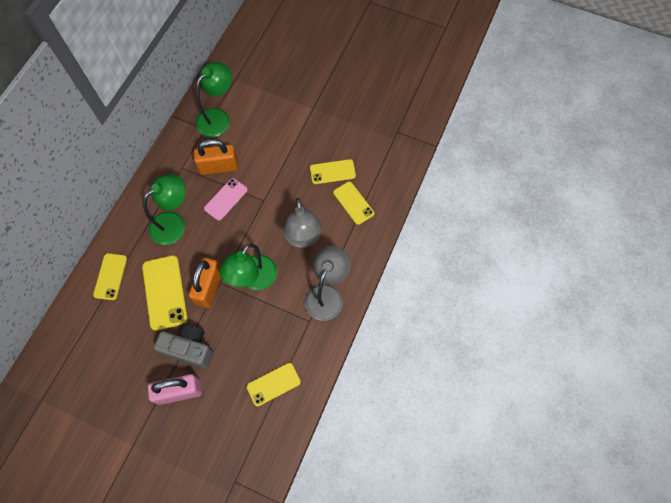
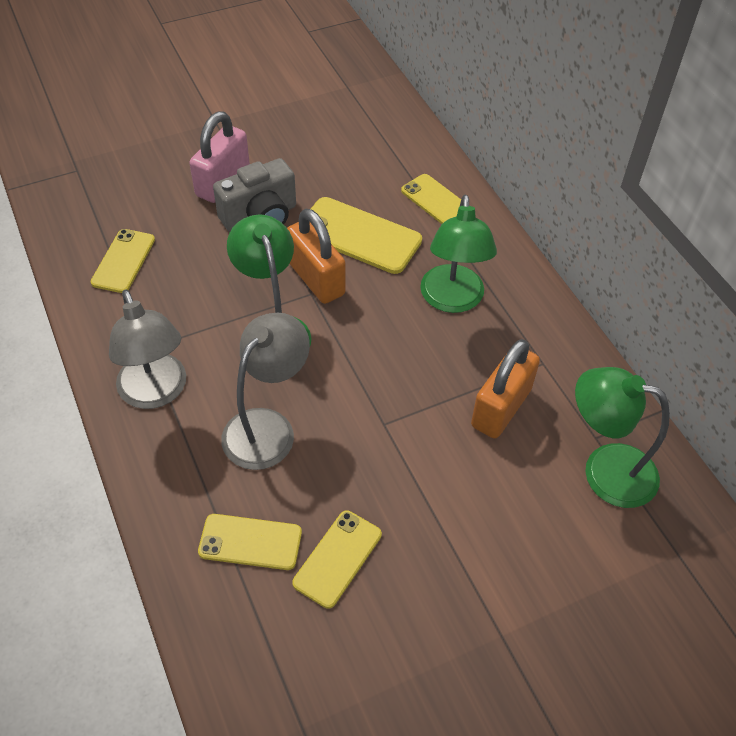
camera: 130 degrees right, 15 degrees down
(218, 117) = (605, 470): green lamp -> green lamp turned 120 degrees clockwise
(226, 199) = (433, 379): pink phone -> none
(303, 238) = (267, 427): grey lamp -> grey lamp turned 90 degrees clockwise

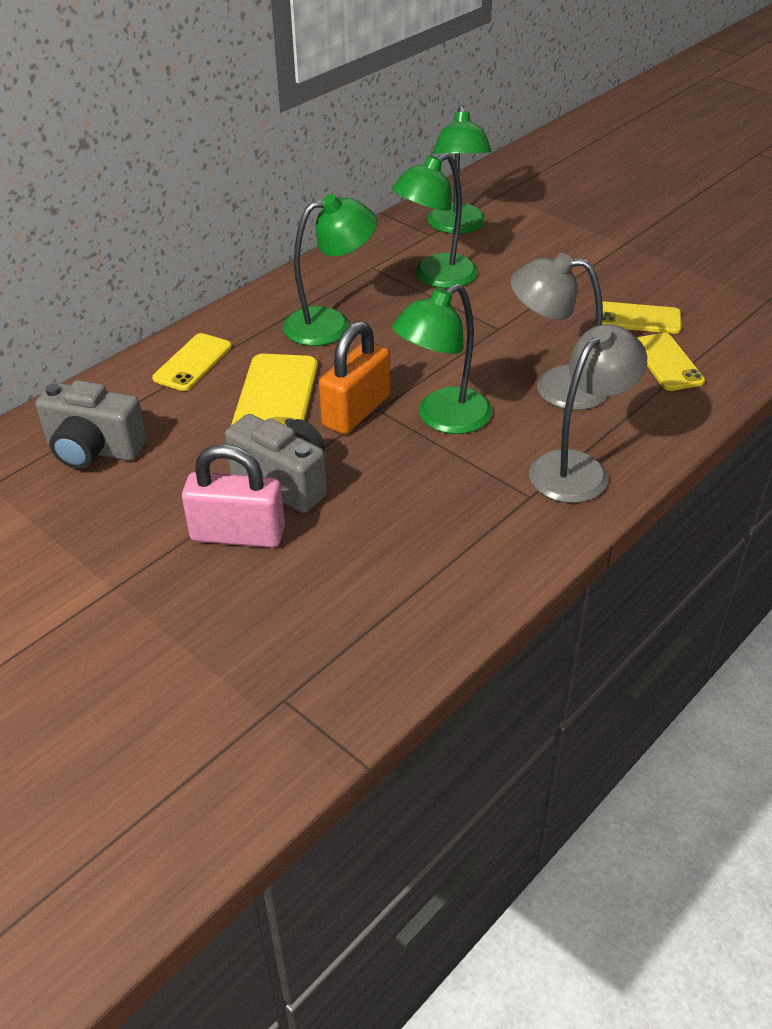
camera: 110 degrees left, 10 degrees down
(123, 261) = (425, 569): yellow phone -> none
(356, 134) = (94, 450): none -> grey camera
(501, 408) = (435, 277): orange padlock -> green lamp

